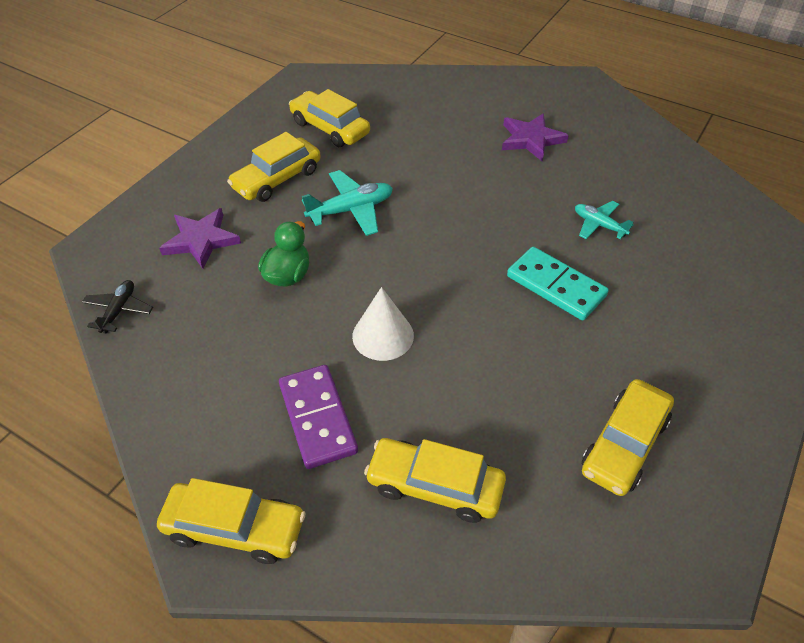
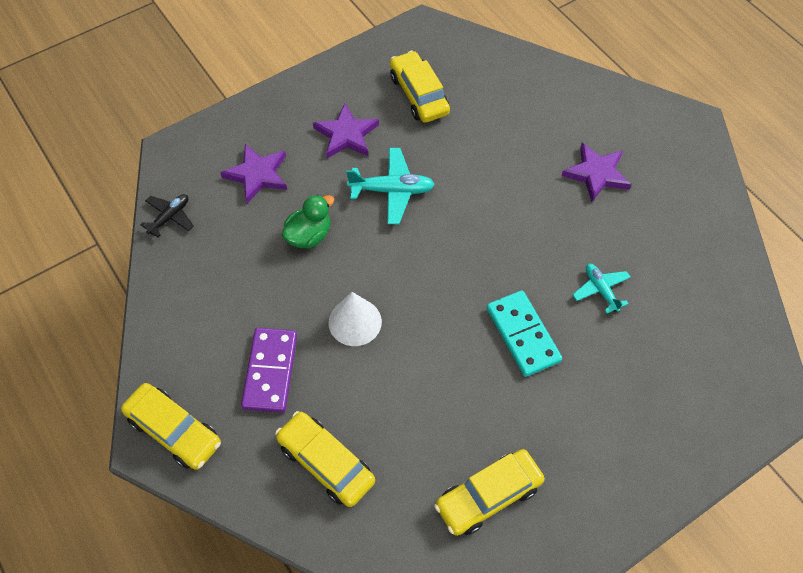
camera: 25 degrees right, 10 degrees up
(277, 179) = (346, 135): yellow car -> purple star

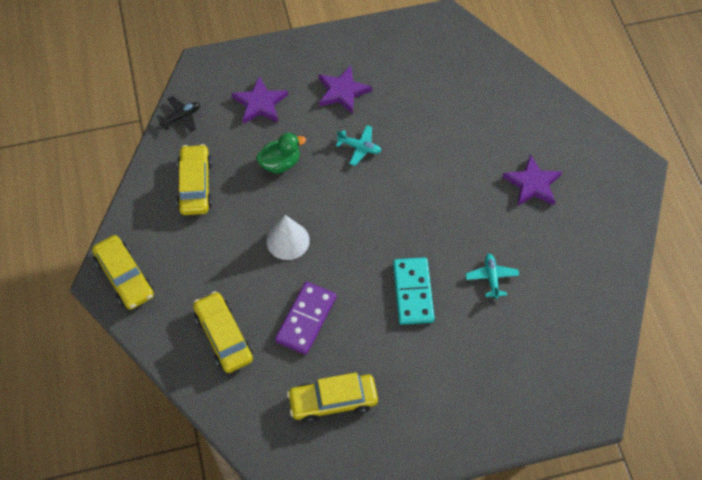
camera: 20 degrees right, 0 degrees up
(270, 371) = (210, 257): purple domino -> purple domino (306, 319)
(392, 190) = (359, 148): turquoise plane -> turquoise plane, size x0.64
(419, 94) = (415, 75): yellow car -> yellow car (195, 185)

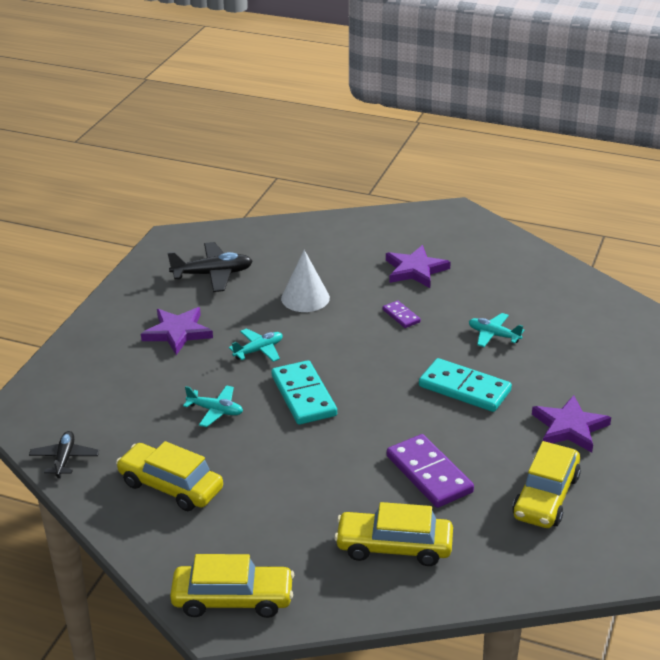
camera: 55 degrees left, 25 degrees down
(260, 103) = (121, 393): purple star -> purple star (569, 427)
(280, 163) = (215, 411): green duck -> turquoise plane
(288, 240) = (318, 446): white cone -> white cone (305, 298)
(332, 202) = (304, 396): none -> turquoise domino
(422, 68) = (213, 274): none -> black plane
(467, 207) = (401, 316): none -> purple domino

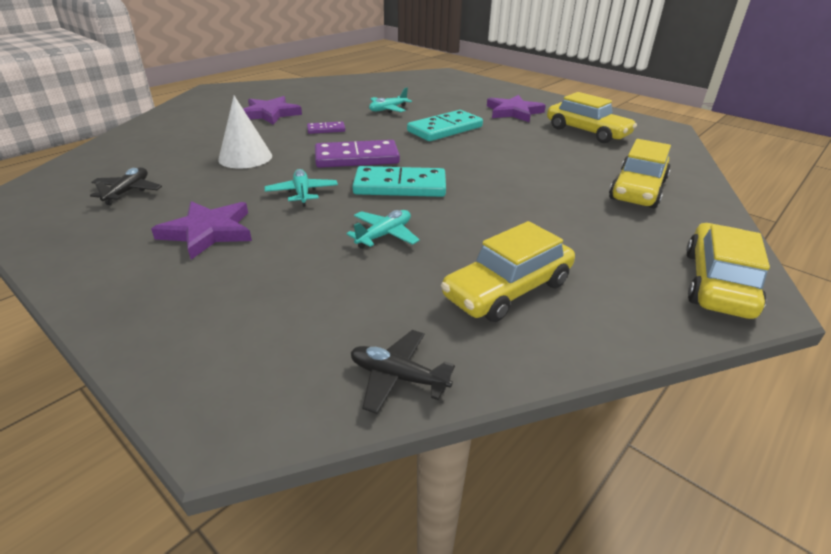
camera: 70 degrees left, 0 degrees up
(213, 274) = (128, 191): black plane -> black plane, size x0.64
(429, 474) = (545, 160): purple domino -> purple domino (357, 158)

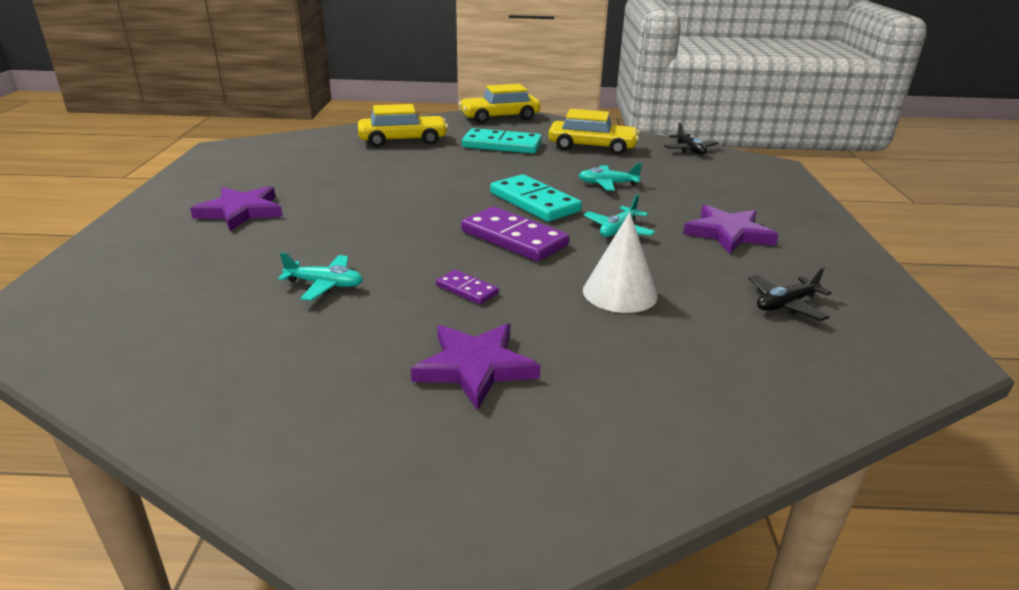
camera: 130 degrees left, 5 degrees down
(445, 129) = (361, 227): turquoise domino -> turquoise domino (502, 145)
(587, 132) = (278, 170): yellow car -> none

